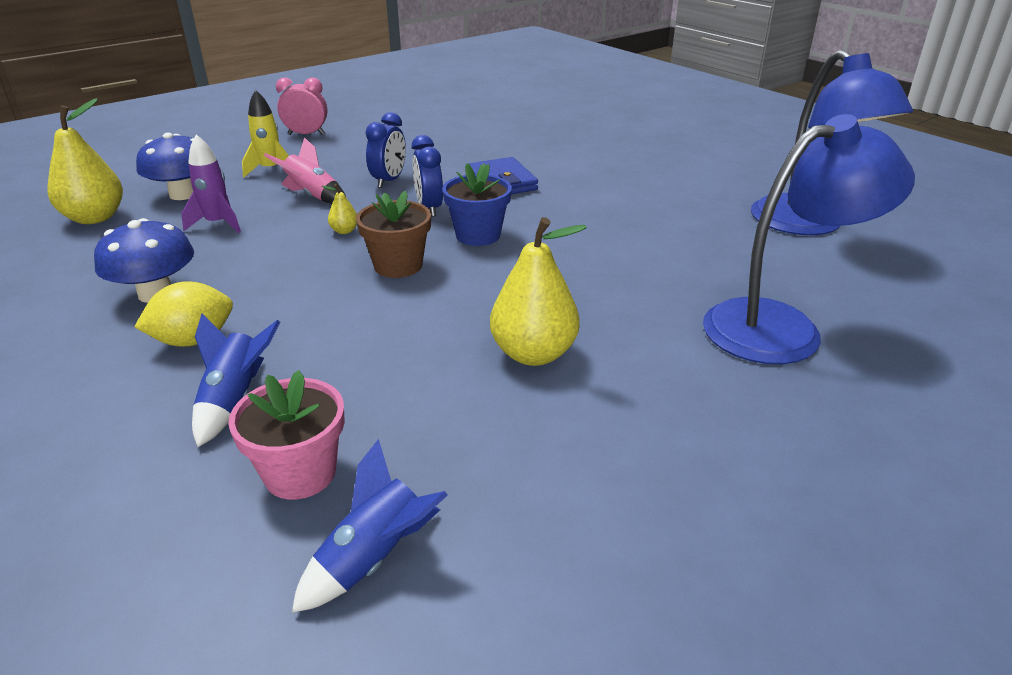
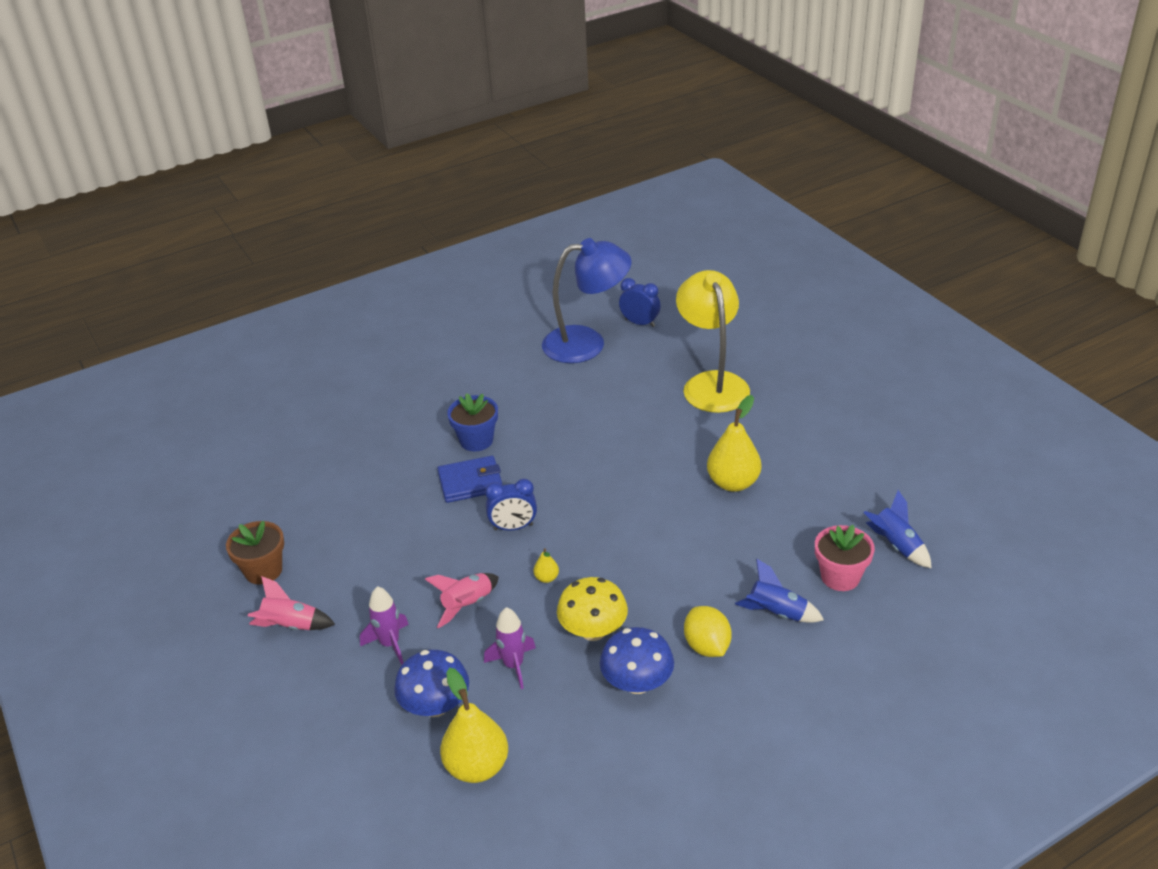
camera: 80 degrees left, 5 degrees up
(252, 262) = (593, 630): none -> yellow mushroom
(270, 170) = (390, 644): yellow rocket -> purple rocket
(306, 134) = (290, 626): pink clock -> pink rocket
(389, 181) = (446, 554): blue clock -> blue clock (640, 323)
(398, 265) = (613, 544): brown flower pot -> brown flower pot (263, 571)
(478, 235) = (570, 500): blue flower pot -> blue flower pot (476, 440)
(782, 327) = (712, 383): blue lamp -> yellow lamp

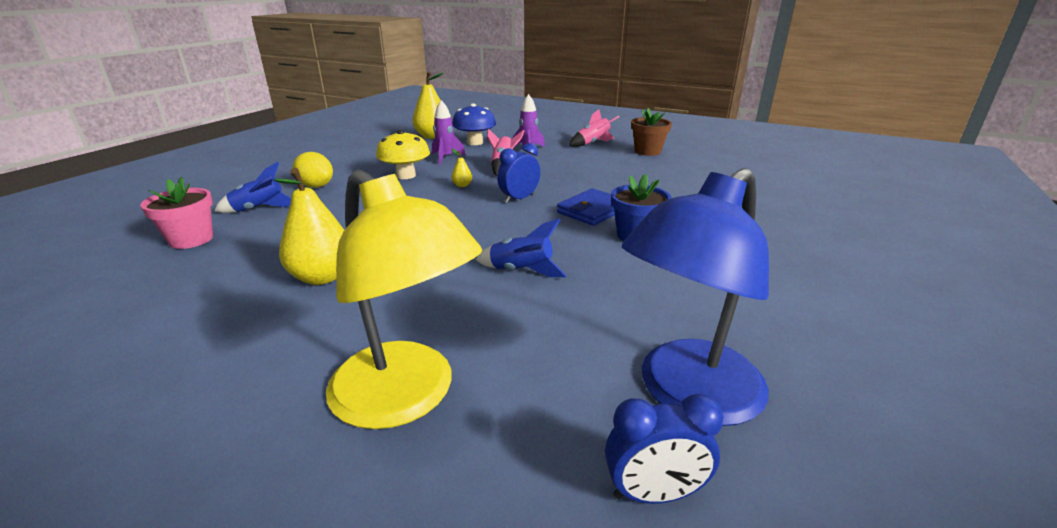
camera: 145 degrees right, 10 degrees down
(637, 683) = (360, 167): blue mushroom -> none
(896, 545) = (111, 275): blue rocket -> blue rocket (521, 271)

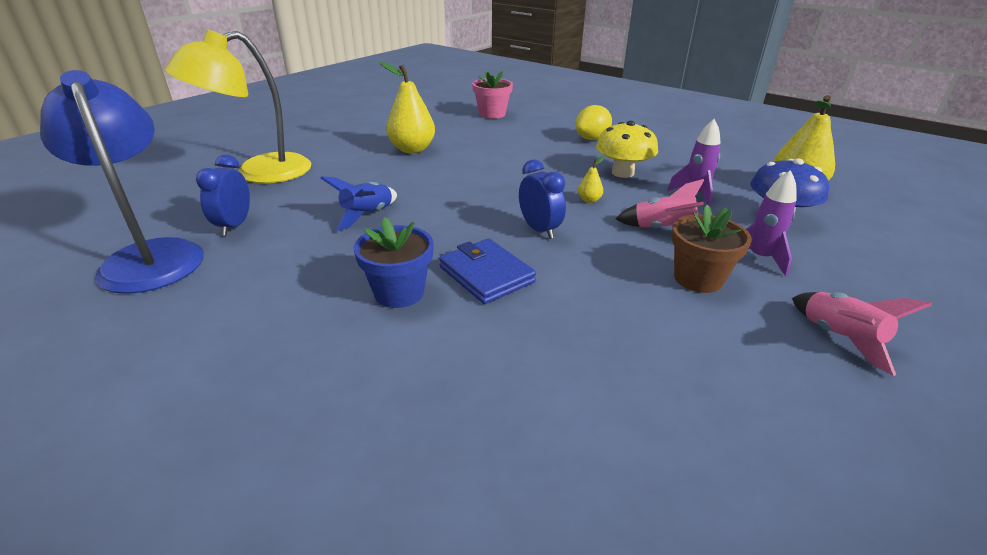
camera: 100 degrees right, 5 degrees up
(259, 209) = (541, 125): blue rocket -> none
(647, 151) = (808, 413): brown flower pot -> brown flower pot (698, 279)
(653, 493) = (110, 227): blue clock -> blue clock (234, 226)

